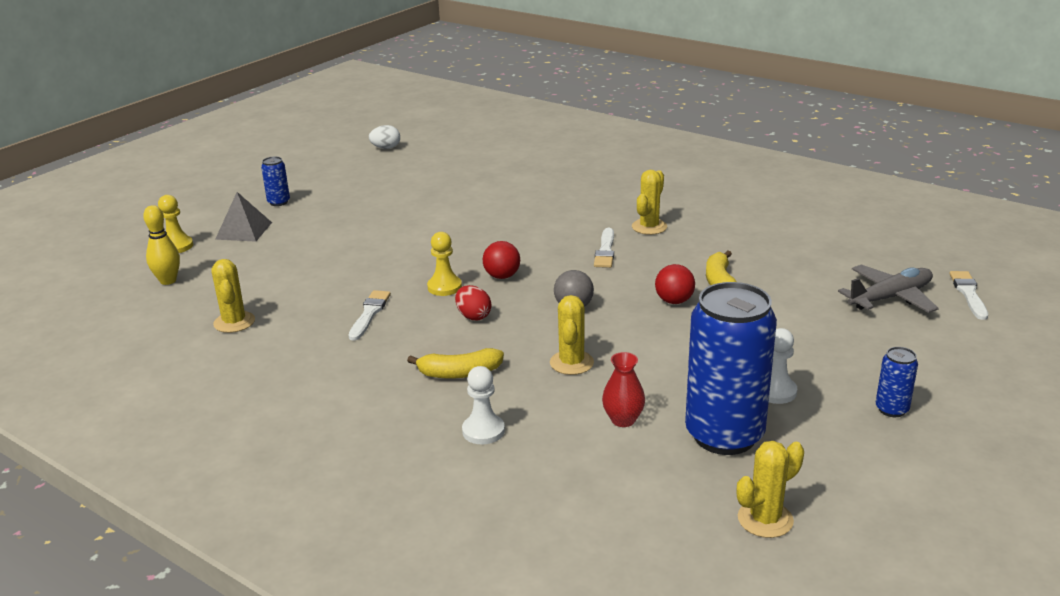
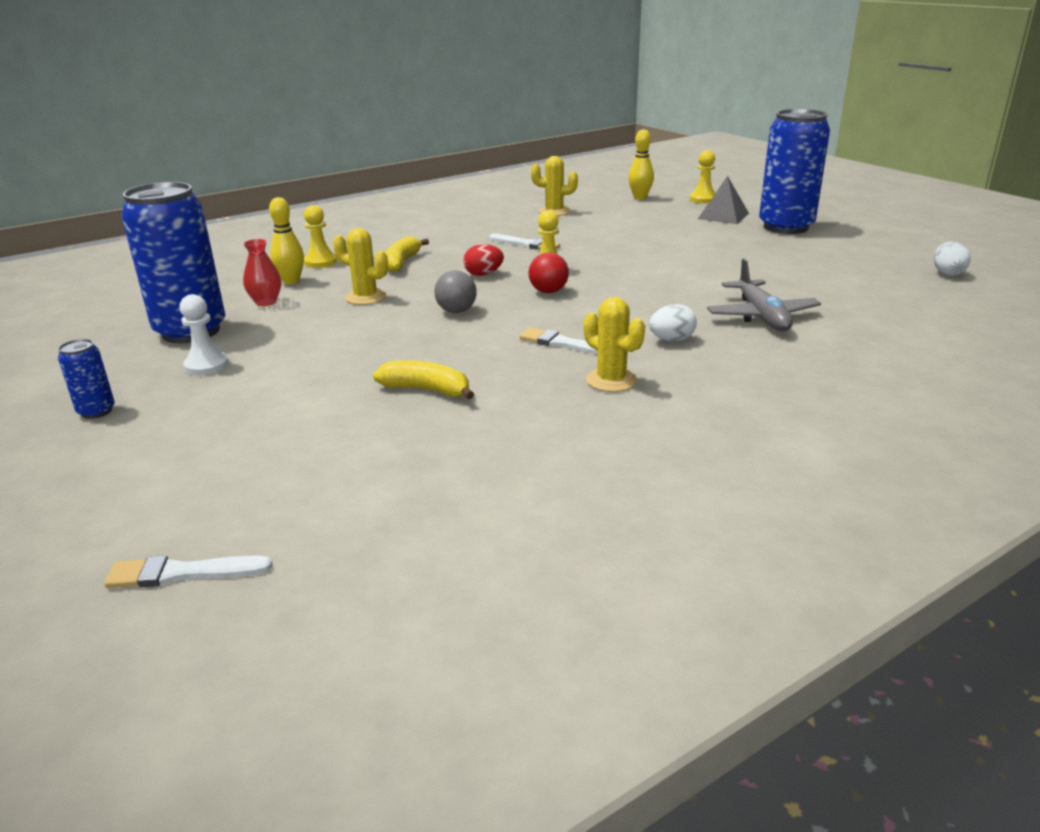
camera: 110 degrees right, 0 degrees up
(278, 202) = (786, 227): blue can -> blue can, size x2.32
(483, 431) = (320, 262): white pawn -> yellow pawn
(555, 428) = (291, 281): none -> yellow bowling pin
(570, 217) = (671, 340): none -> white egg
(674, 301) = (415, 356): red ball -> none
(765, 519) = (92, 324): yellow cactus -> none
(890, 298) = (259, 495): grey plane -> grey plane (761, 316)
(968, 294) = (182, 573): white brush -> white brush turned 150 degrees clockwise

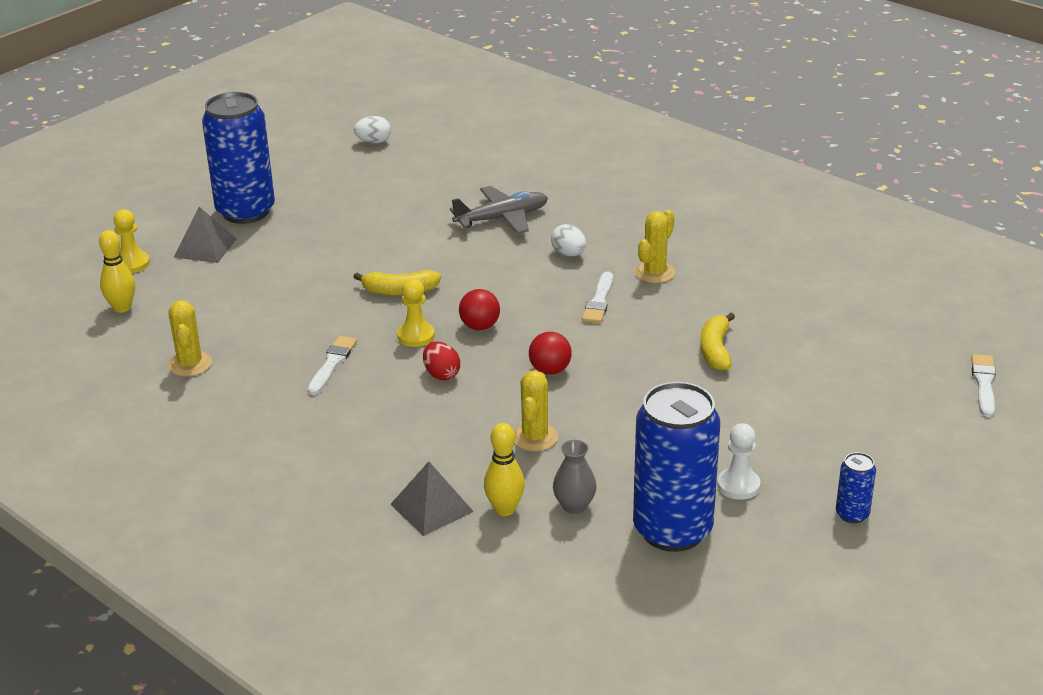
camera: 105 degrees left, 5 degrees up
(182, 573) = (984, 383): white brush -> white brush turned 150 degrees counterclockwise
(266, 302) = (574, 506): red vase -> grey vase
(320, 262) = (432, 507): yellow pawn -> grey pyramid
(402, 262) = (417, 441): yellow banana -> yellow banana (399, 291)
(456, 311) = (550, 370): grey ball -> red ball

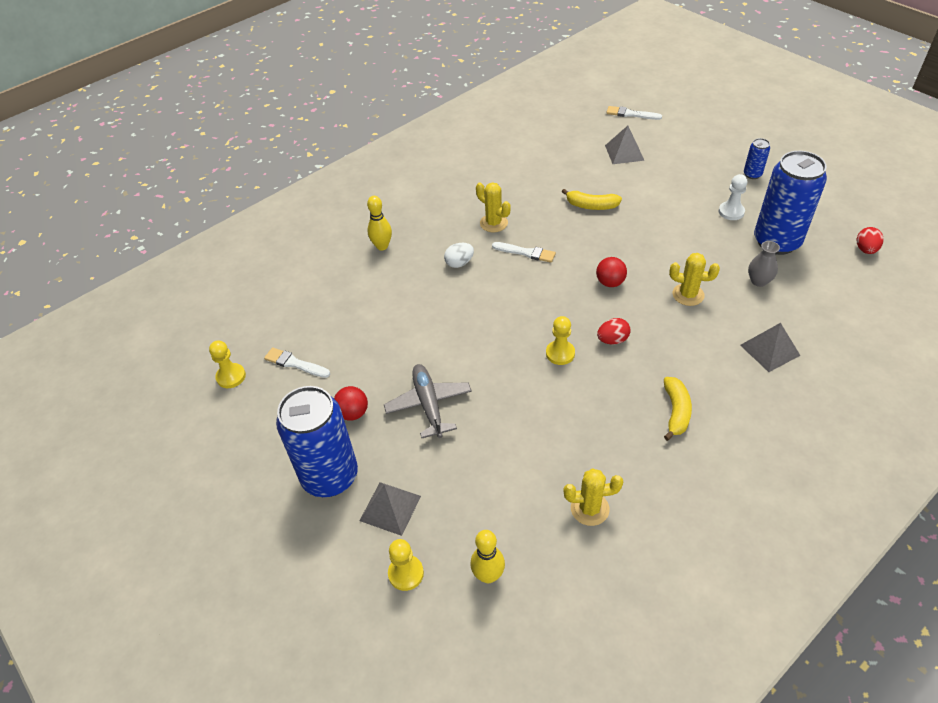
camera: 80 degrees left, 15 degrees up
(332, 364) = (595, 406): white brush -> white brush (295, 363)
(373, 142) = (231, 376): white egg -> yellow pawn
(399, 291) = (494, 362): yellow banana -> yellow banana (676, 412)
(480, 326) = (551, 316): red ball -> red ball (353, 413)
(502, 218) = (397, 296): grey plane -> grey plane (429, 404)
(505, 509) = (766, 313): yellow bowling pin -> yellow bowling pin (382, 246)
(674, 632) = (865, 249): none -> red egg
(865, 378) = (624, 152): none -> grey pyramid

